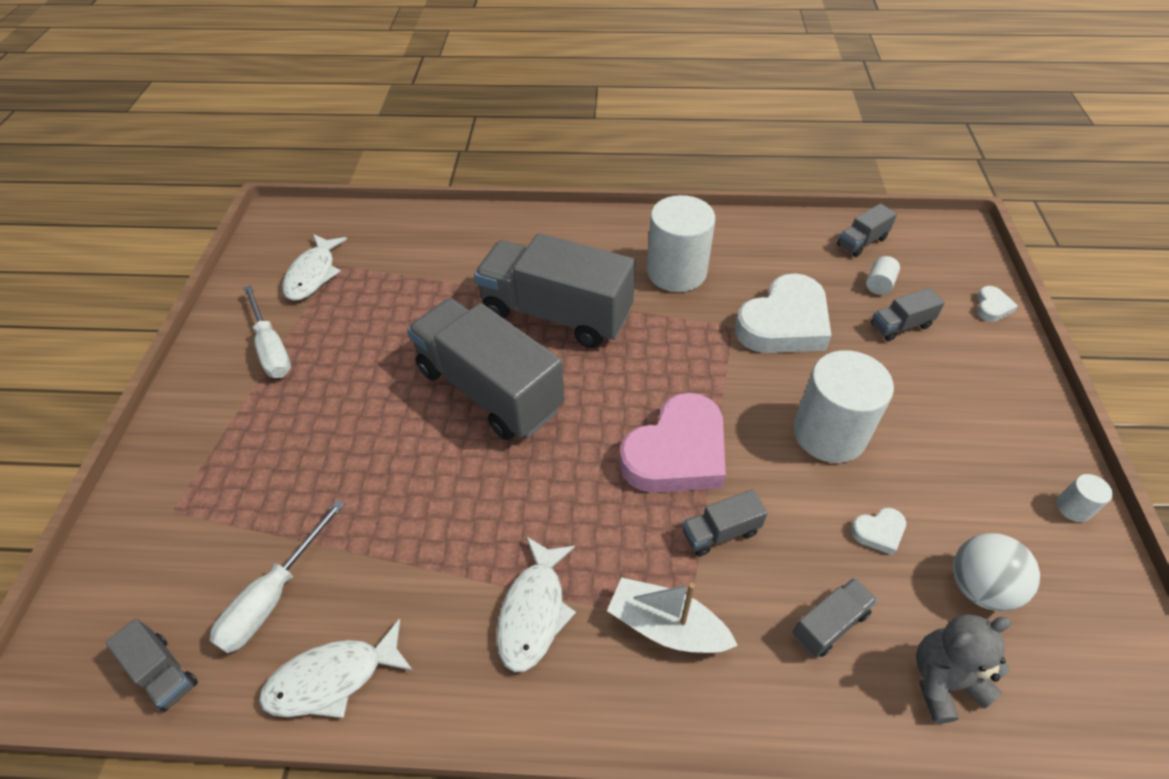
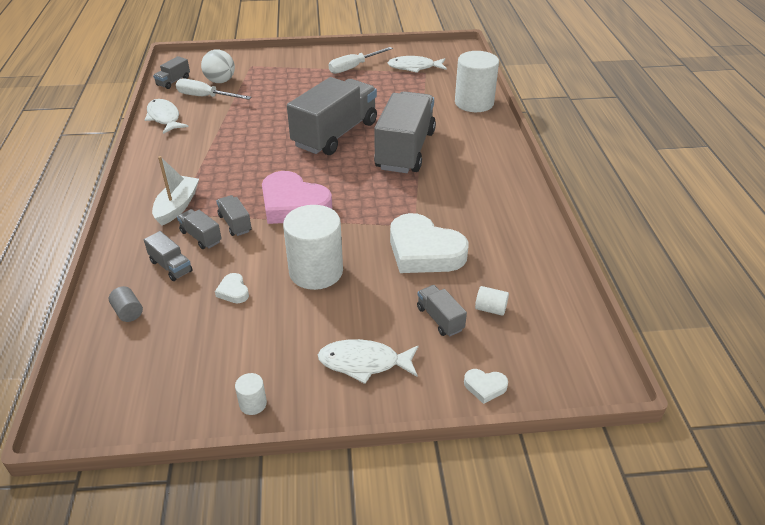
camera: 80 degrees right, 10 degrees down
(534, 611) = (190, 165): white fish -> white fish (364, 363)
(676, 272) = (465, 197): white cylinder -> white cylinder (474, 103)
(861, 242) = (548, 301): grey truck -> grey truck (201, 237)
(943, 681) = (128, 312): grey teddy bear -> grey cylinder
(979, 586) = (189, 337): white ball -> white ball (220, 81)

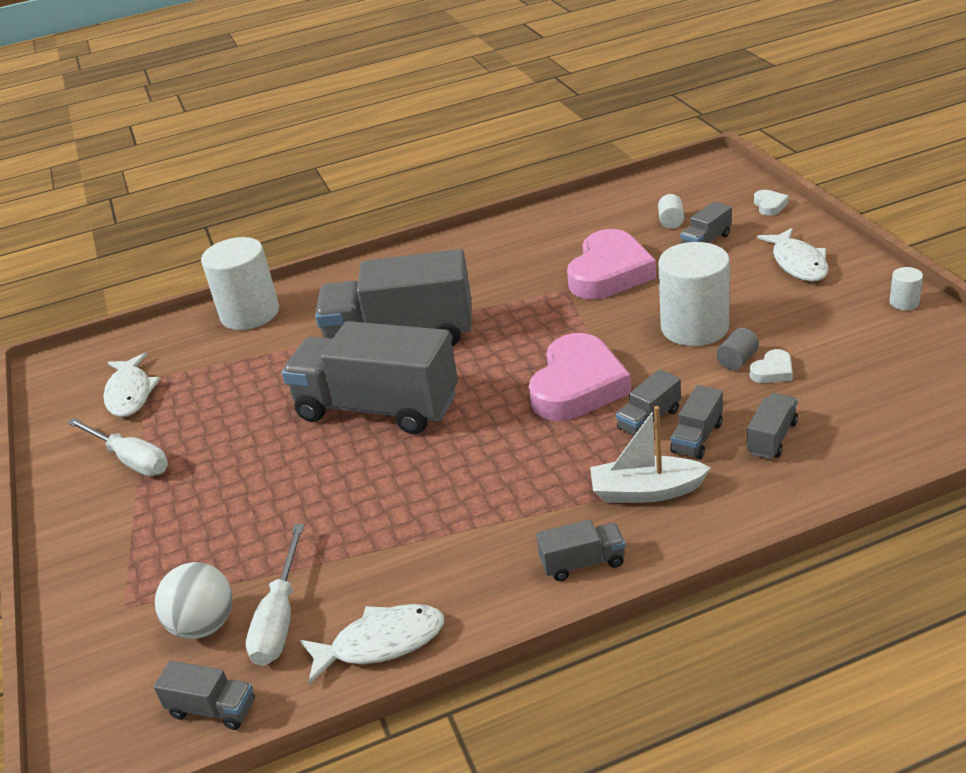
camera: 100 degrees left, 5 degrees down
(128, 312) = (875, 435): grey cylinder -> grey cylinder (737, 360)
(150, 175) = (583, 563): none -> grey truck
(164, 118) = (381, 643): white fish -> white fish turned 150 degrees counterclockwise
(424, 251) = (609, 273): white heart -> pink heart

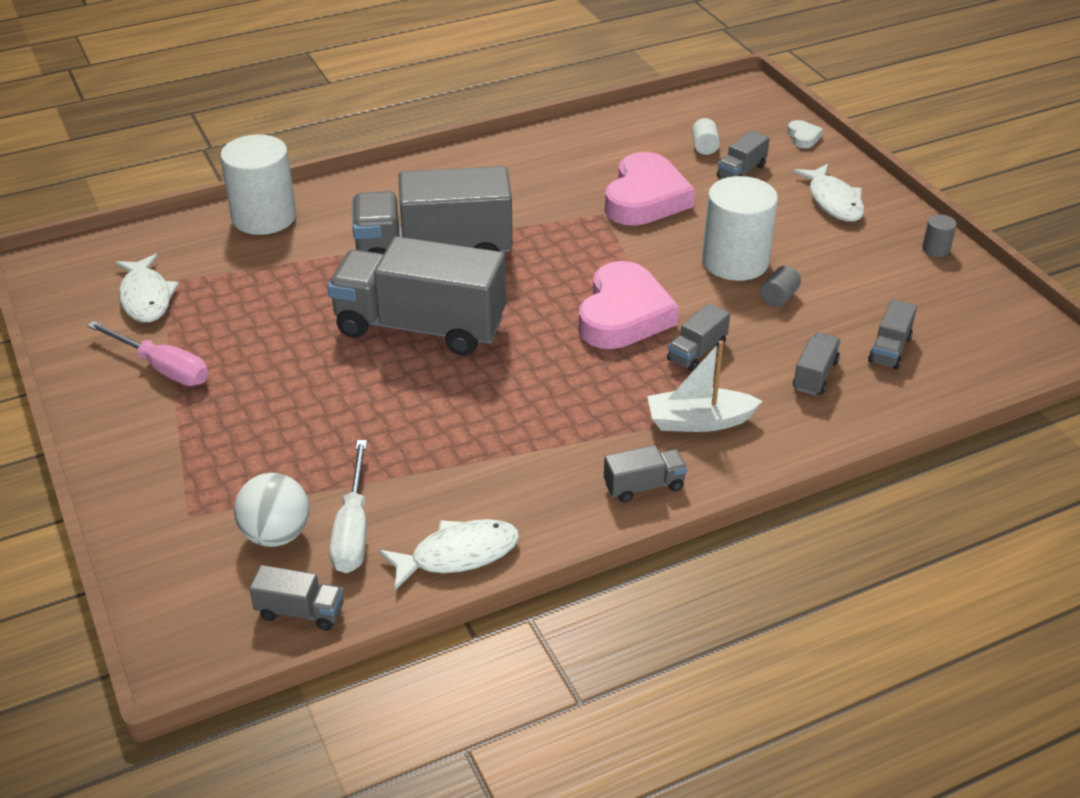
camera: 10 degrees left, 5 degrees up
(131, 460) = (162, 368): white screwdriver -> pink screwdriver
(697, 438) = (744, 372): grey truck -> grey truck (889, 349)
(772, 371) = (813, 310): white heart -> none
(904, 303) = (936, 249): white cylinder -> grey cylinder

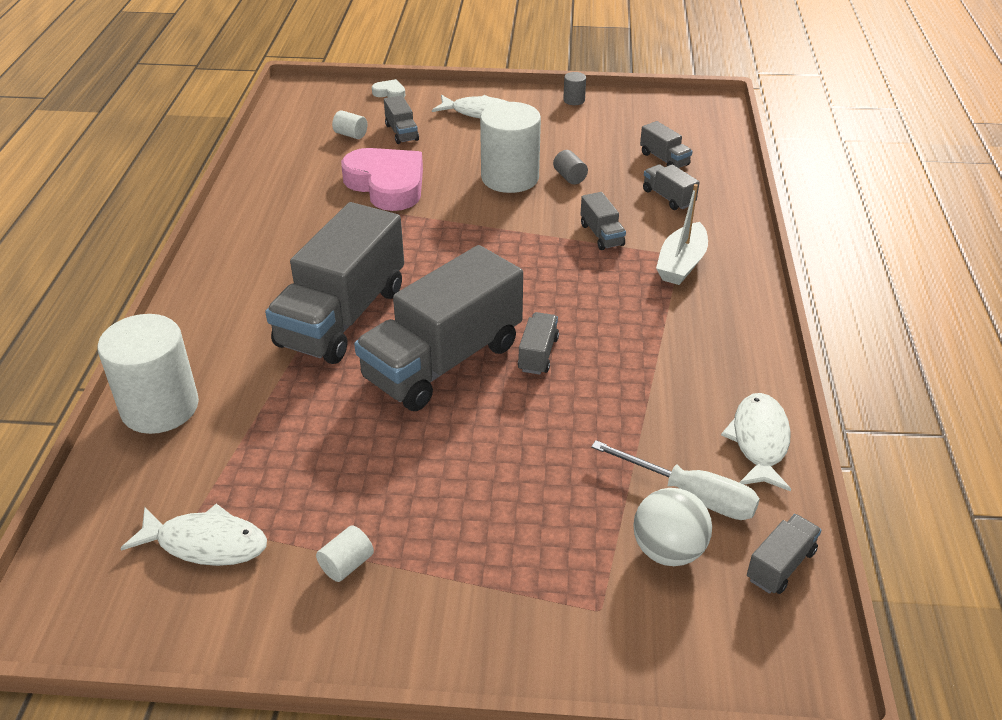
camera: 60 degrees left, 0 degrees up
(162, 368) = (346, 564): pink screwdriver -> white cylinder
(623, 315) = (527, 250): pink heart -> none
(644, 486) = (736, 316): grey truck -> grey truck (538, 354)

